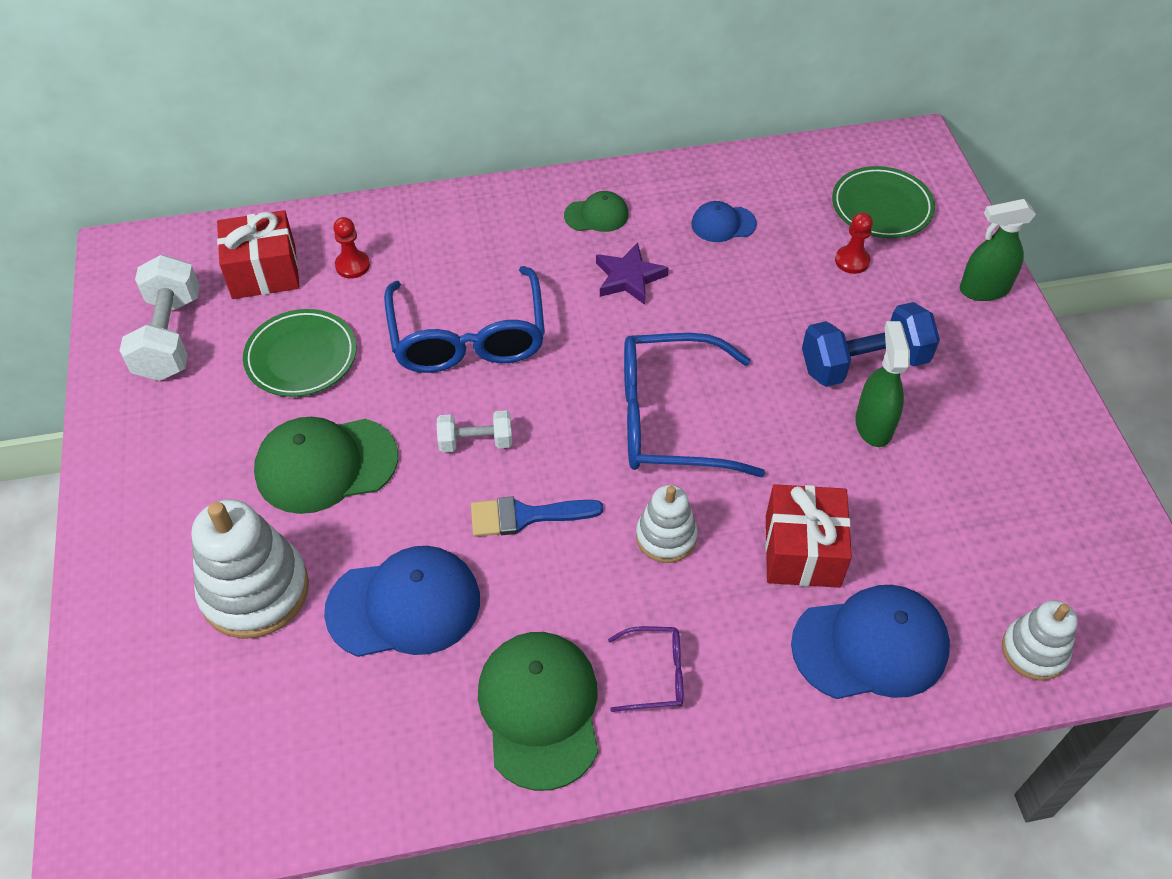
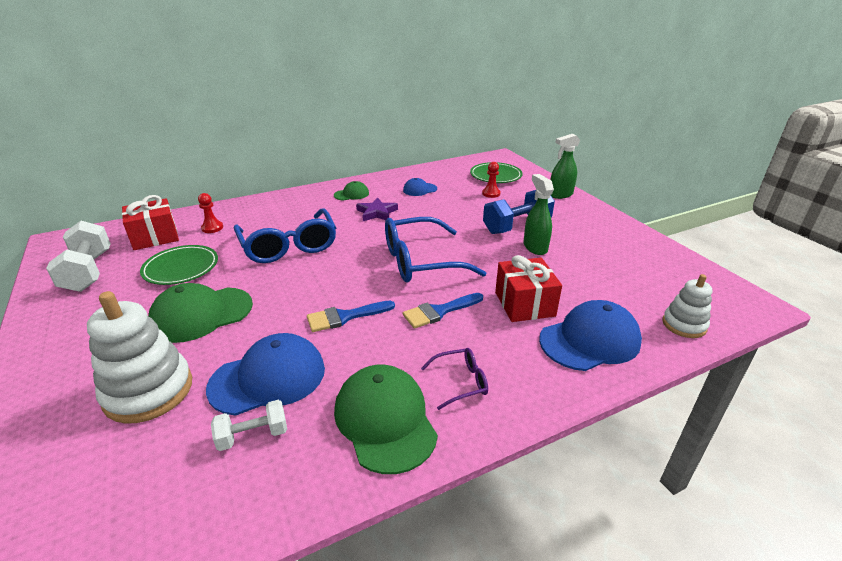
camera: 15 degrees left, 20 degrees down
(476, 442) = (303, 288): white dumbbell -> white dumbbell (253, 435)
(666, 537) = (439, 311): white stacking toy -> blue brush

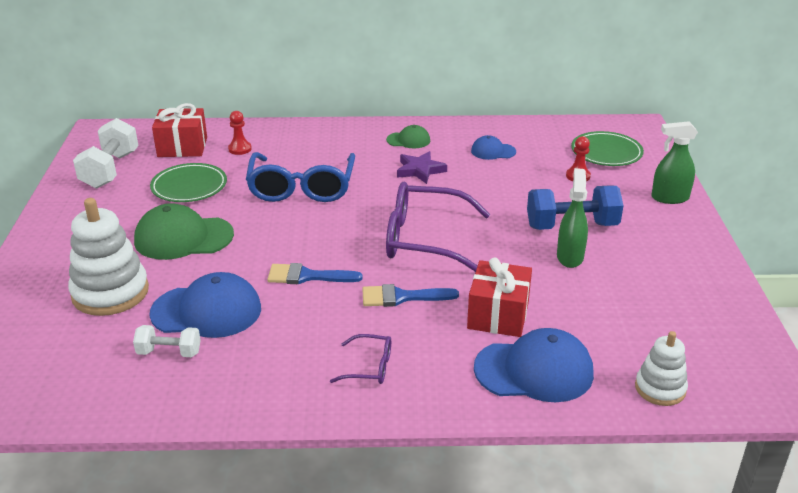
camera: 25 degrees right, 0 degrees up
(385, 420) = (279, 376): green cap -> none
(420, 261) = (424, 239): blue glasses -> purple glasses

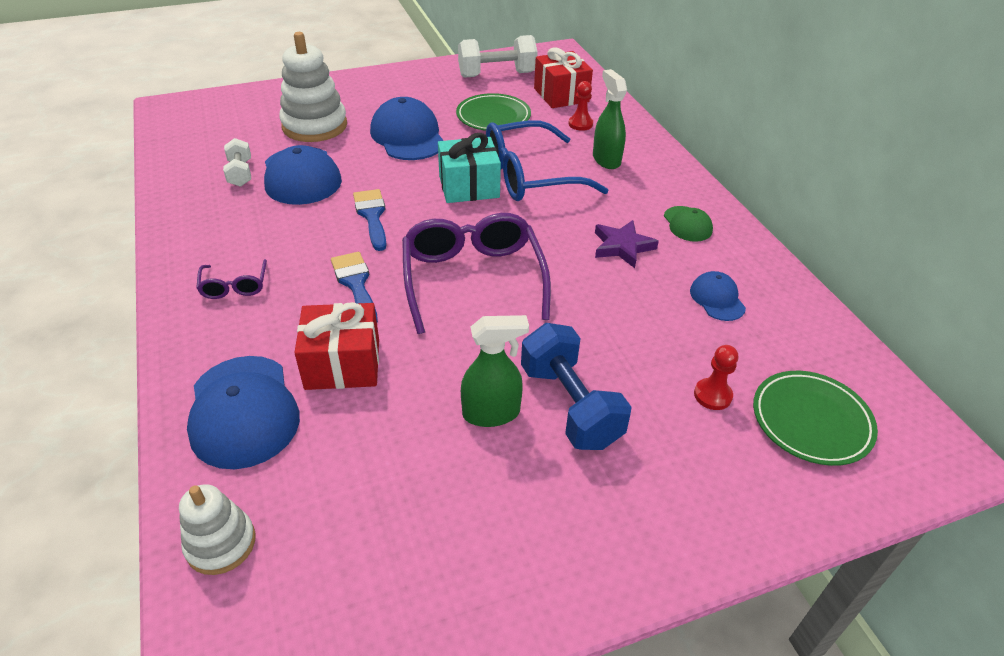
camera: 70 degrees right, 10 degrees up
(183, 238) = (408, 136): green cap -> blue cap
(296, 219) = (469, 187): none -> turquoise gift
(669, 198) = (722, 520): green spray bottle -> green spray bottle (606, 160)

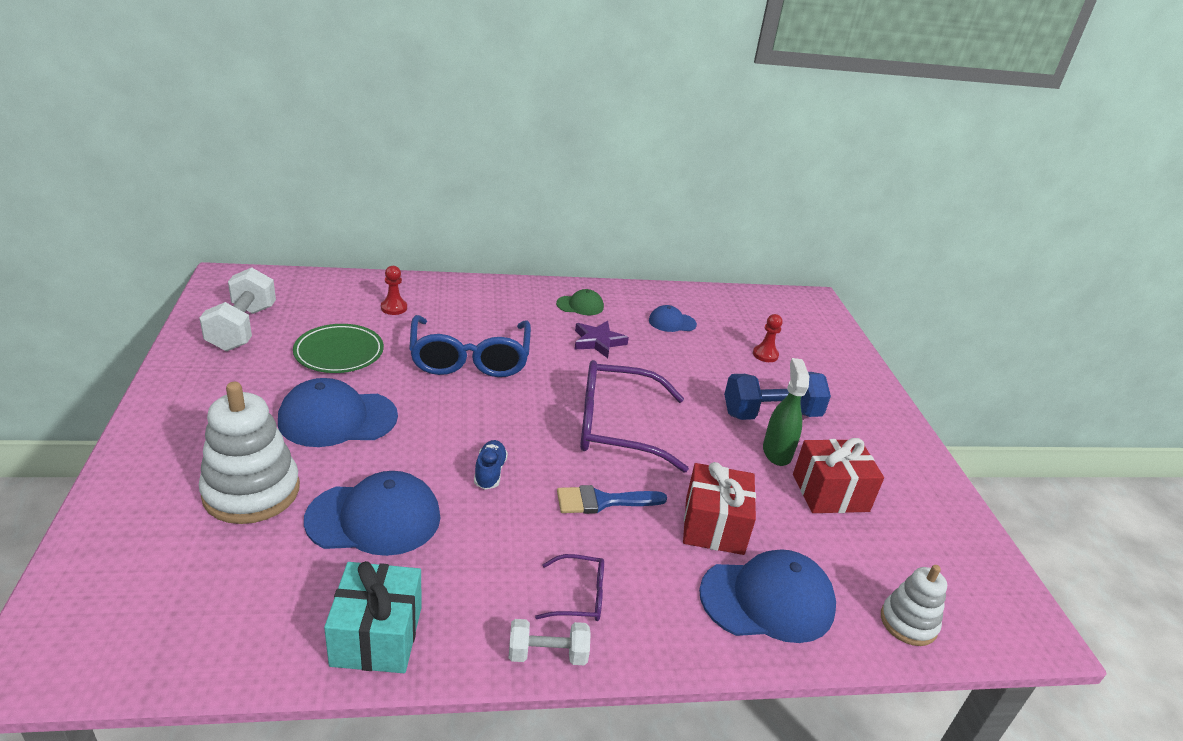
camera: 80 degrees left, 10 degrees down
(240, 173) = (332, 577): white dumbbell -> white dumbbell (547, 654)
(372, 216) = (490, 472): blue brush -> blue shoe
(469, 187) = (468, 398): turquoise gift -> turquoise gift (377, 636)
(561, 95) = (327, 302): red gift -> red gift (830, 493)
(606, 160) = (466, 313): green spray bottle -> none
(811, 421) = (788, 329): green plate -> none

